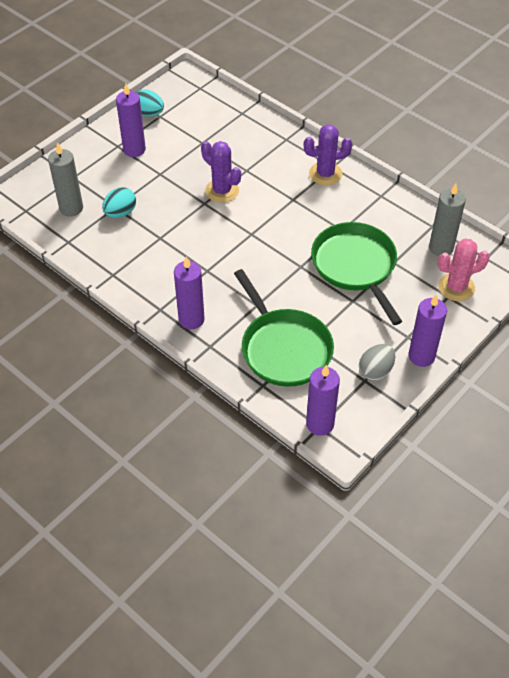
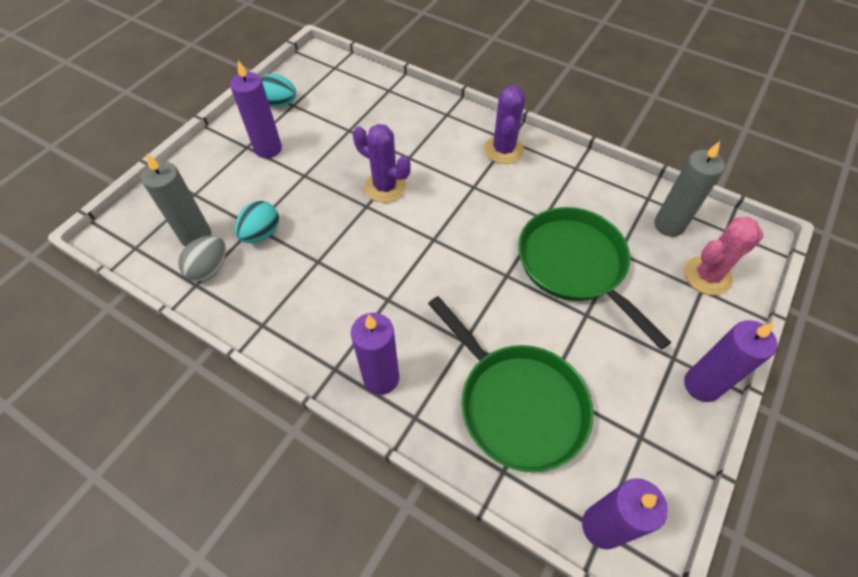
camera: 10 degrees left, 5 degrees up
(325, 174) = (503, 150): purple cactus -> purple cactus turned 60 degrees counterclockwise
(375, 371) = (650, 419): grey egg -> grey egg (209, 269)

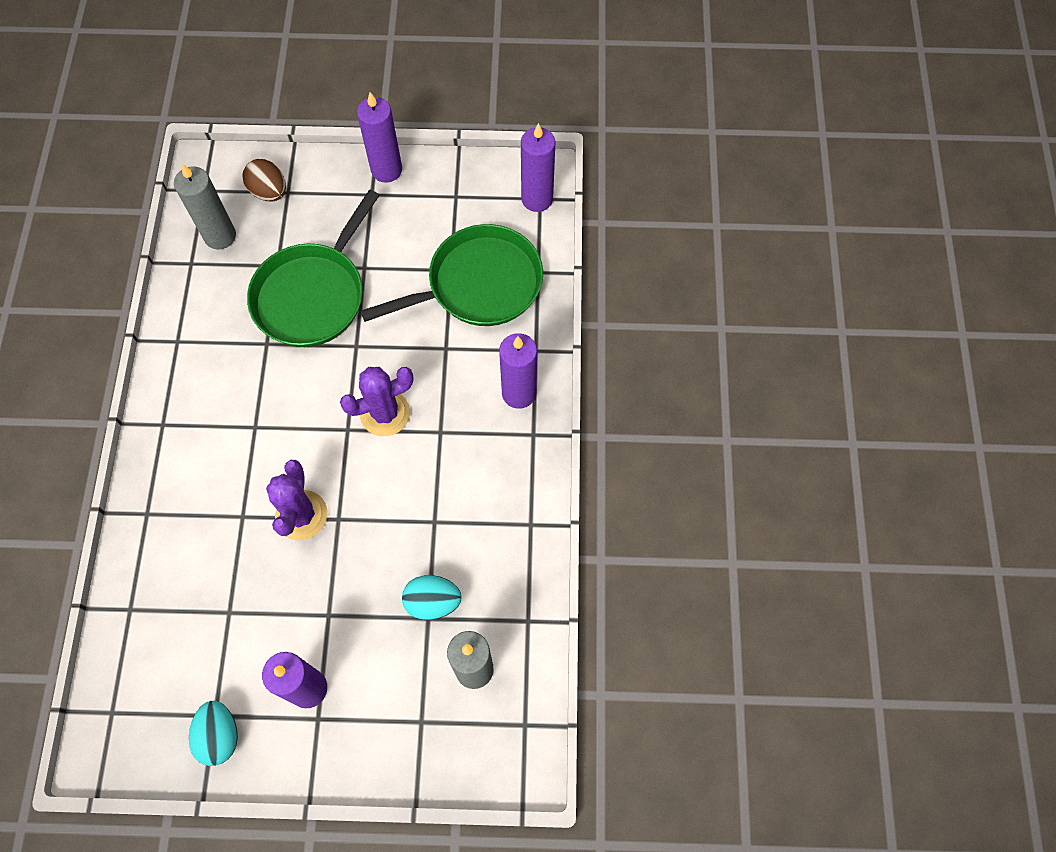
camera: 120 degrees left, 10 degrees up
(209, 269) = (503, 621): grey egg -> none
(503, 150) = (182, 422): purple cactus -> purple cactus (385, 413)
(518, 404) = (479, 284): green pan -> green pan turned 45 degrees clockwise
(707, 276) = (269, 192): pink cactus -> brown egg

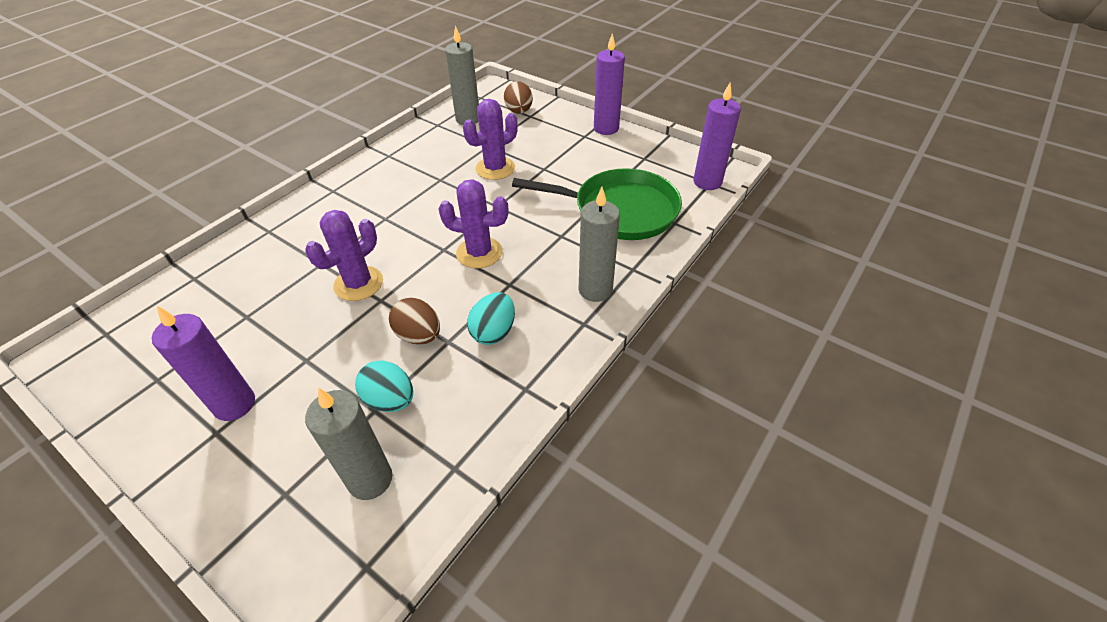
camera: 35 degrees right, 20 degrees down
(220, 735) = (142, 396): turquoise egg -> turquoise egg (494, 332)
(313, 295) = (495, 168): green pan -> purple cactus
(405, 532) = (419, 335): none -> brown egg
(519, 393) = (595, 290): purple candle -> grey candle

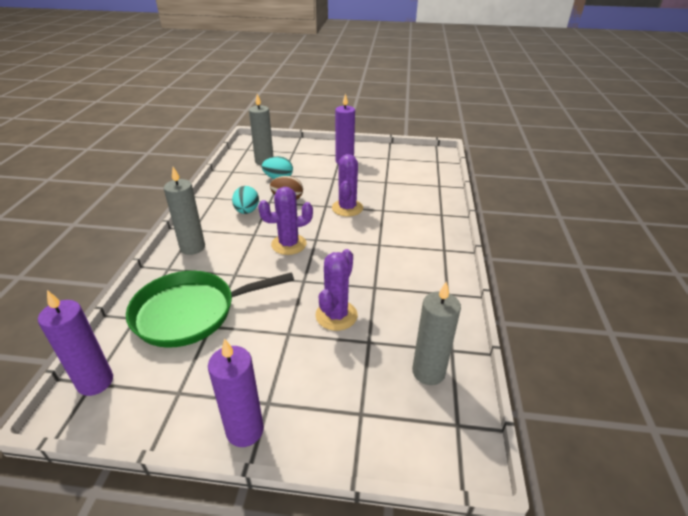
camera: 150 degrees right, 10 degrees down
(519, 111) = (382, 415): brown egg -> none

